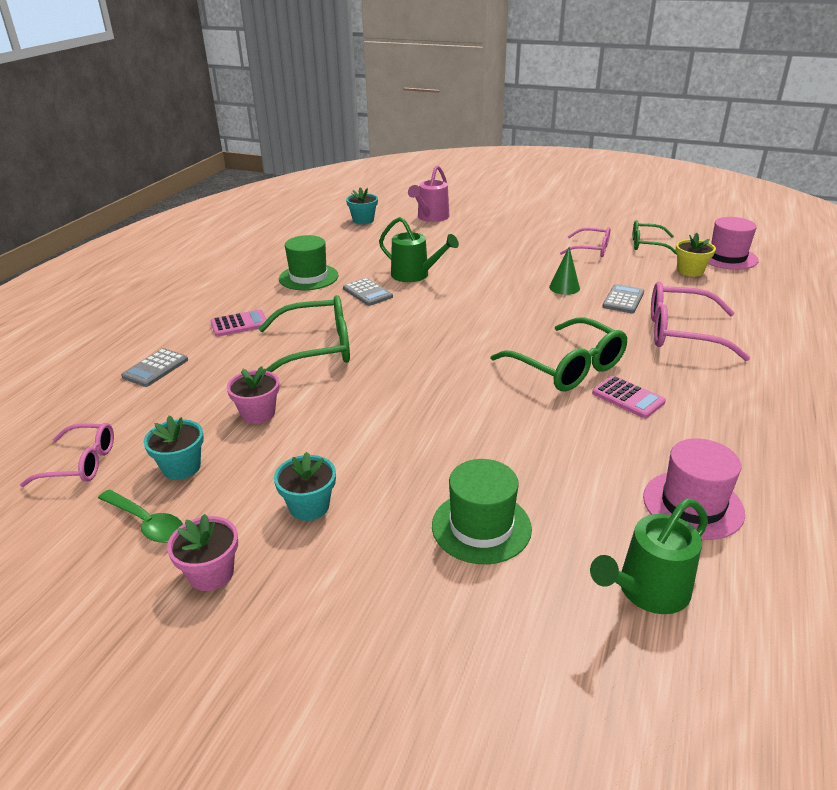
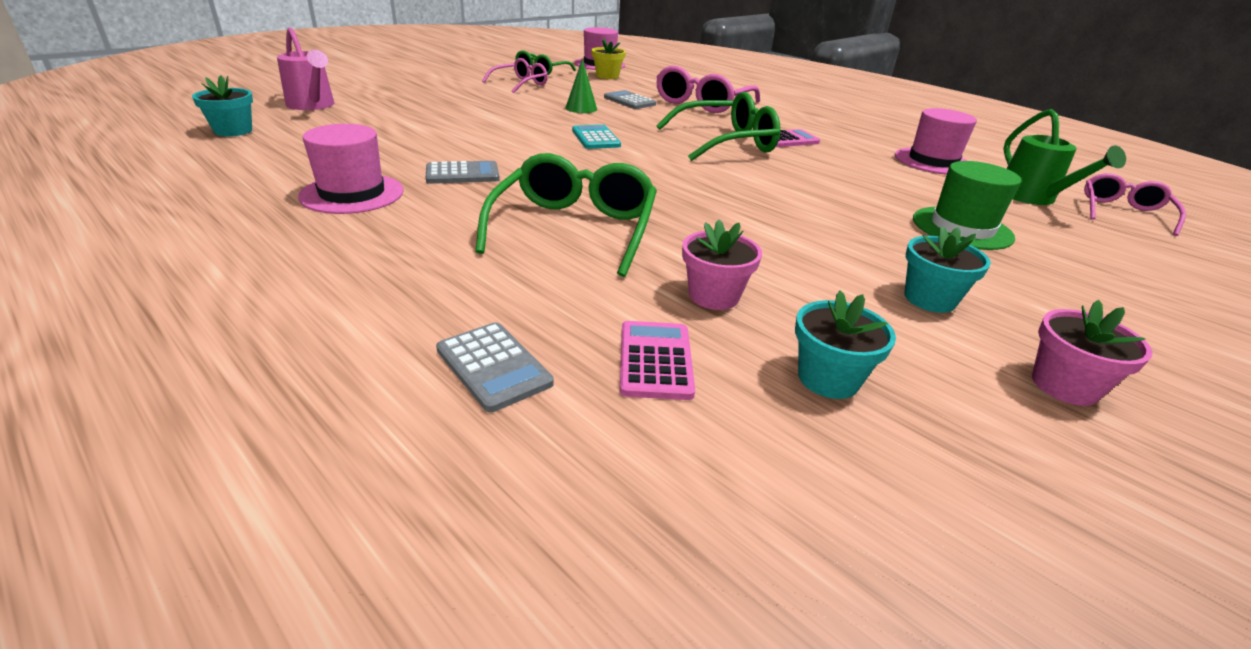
camera: 70 degrees left, 0 degrees up
(81, 463) = (783, 496): pink glasses -> pink glasses (1123, 212)
(147, 523) = (965, 429): green spoon -> none
(239, 324) = (429, 266): pink calculator -> pink calculator (655, 360)
(308, 277) = (352, 194): green hat -> pink hat
(415, 275) = (456, 145): green watering can -> none
(495, 312) = (595, 138): none -> turquoise calculator

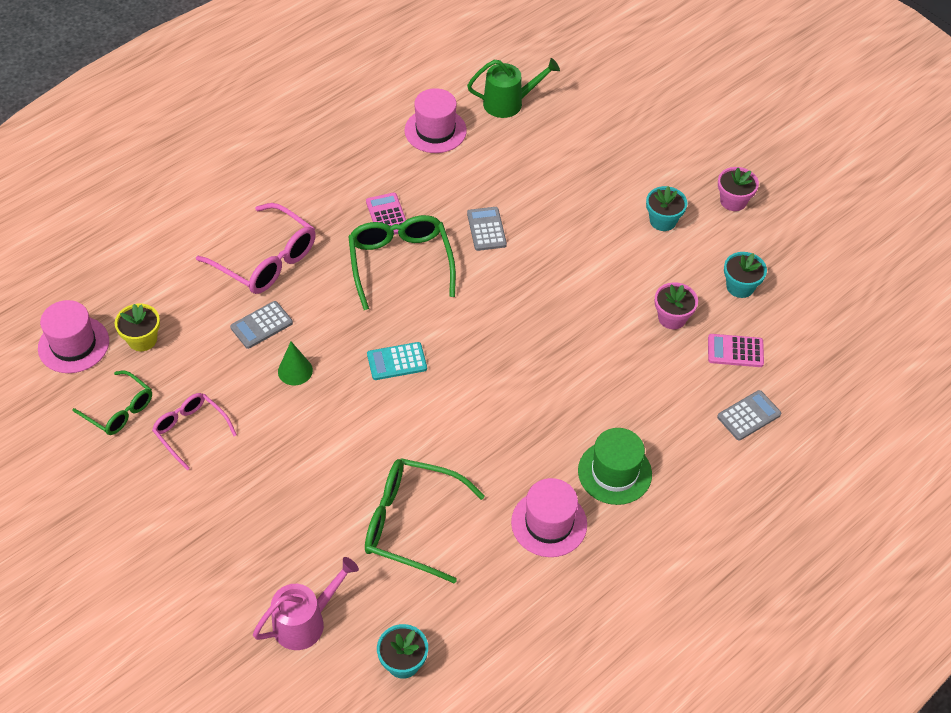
camera: 85 degrees left, 20 degrees up
(462, 174) = (500, 456): grey calculator -> grey calculator (486, 229)
(574, 228) = (593, 381): green glasses -> green glasses (411, 523)
(962, 228) = (567, 167): green hat -> green hat (614, 472)
(1123, 212) = (530, 66): pink glasses -> none

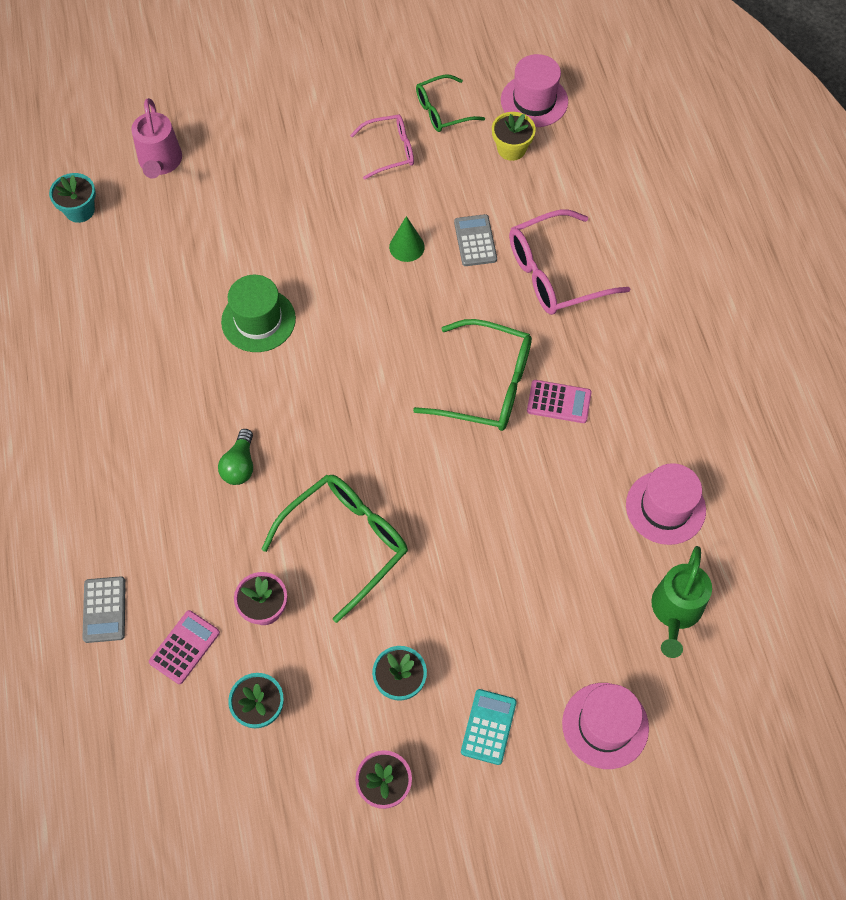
camera: 120 degrees right, 10 degrees up
(397, 361) = (367, 330): turquoise calculator -> turquoise calculator (488, 727)
(411, 523) = (193, 267): green glasses -> green glasses (346, 542)
(486, 229) = (488, 488): grey calculator -> none
(549, 523) = (120, 369): pink hat -> pink hat (605, 725)
(575, 389) = (240, 465): none -> green light bulb
(614, 472) = (130, 449): green hat -> green hat (258, 320)

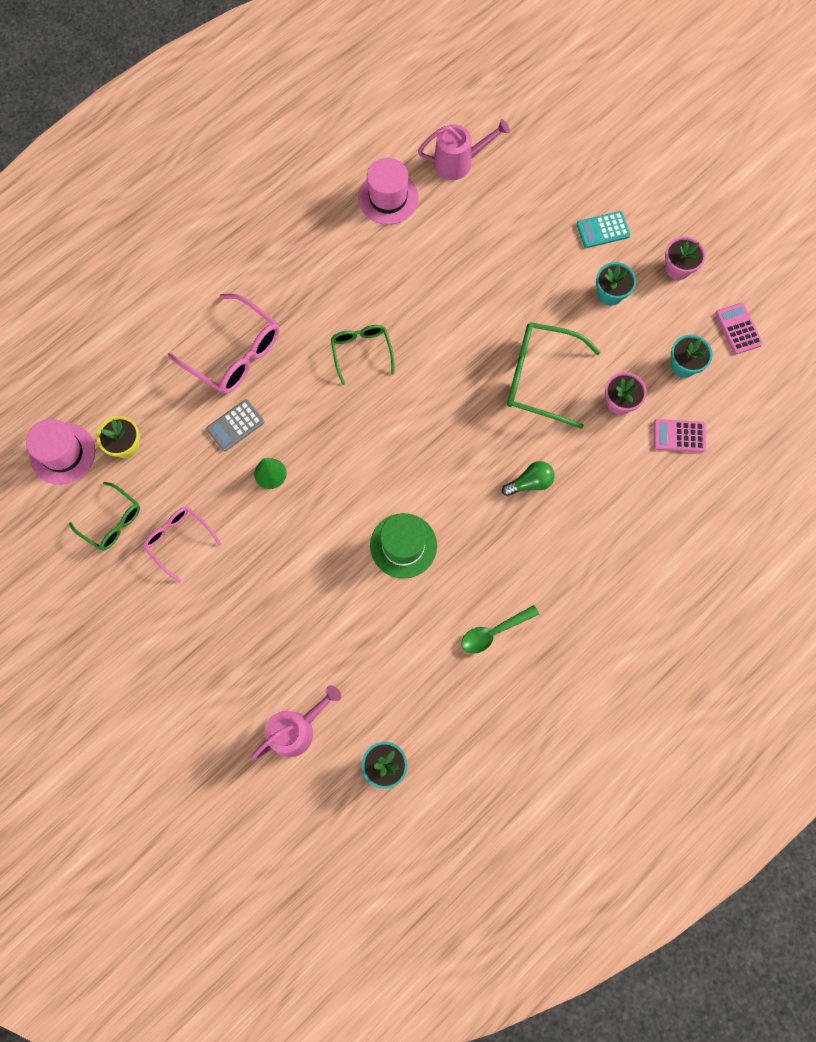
camera: 120 degrees left, 10 degrees up
(104, 610) = (691, 505): grey calculator -> none
(122, 352) = (493, 632): none -> green spoon
(487, 385) = (361, 352): green glasses -> green glasses, size x0.62
(559, 402) = (346, 298): pink calculator -> pink calculator (738, 329)
(605, 725) = (558, 168): pink hat -> none
(675, 612) = (459, 162): green watering can -> pink watering can

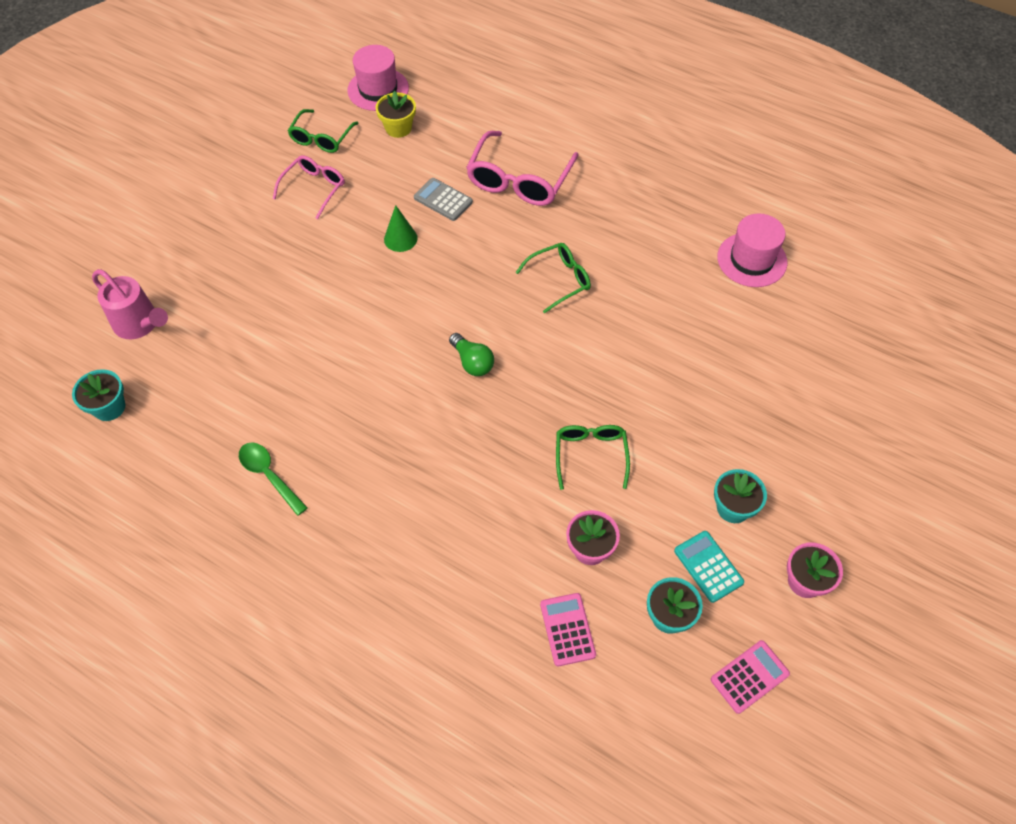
camera: 75 degrees right, 15 degrees down
(403, 545) = (350, 368): green hat -> none
(459, 162) = (830, 313): pink watering can -> none
(530, 483) = (455, 473): green light bulb -> green light bulb (472, 362)
(540, 378) = (591, 455): green glasses -> green glasses, size x0.62
(603, 230) = (817, 481): turquoise calculator -> turquoise calculator (708, 566)

